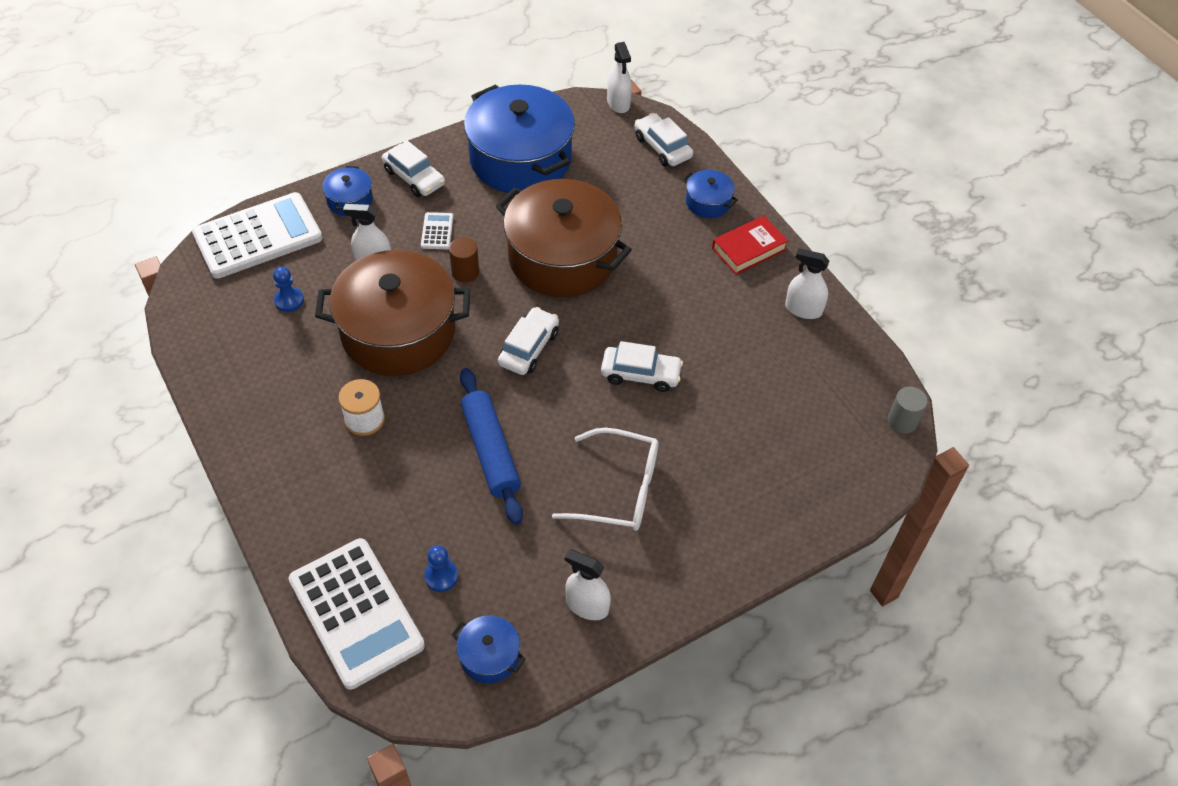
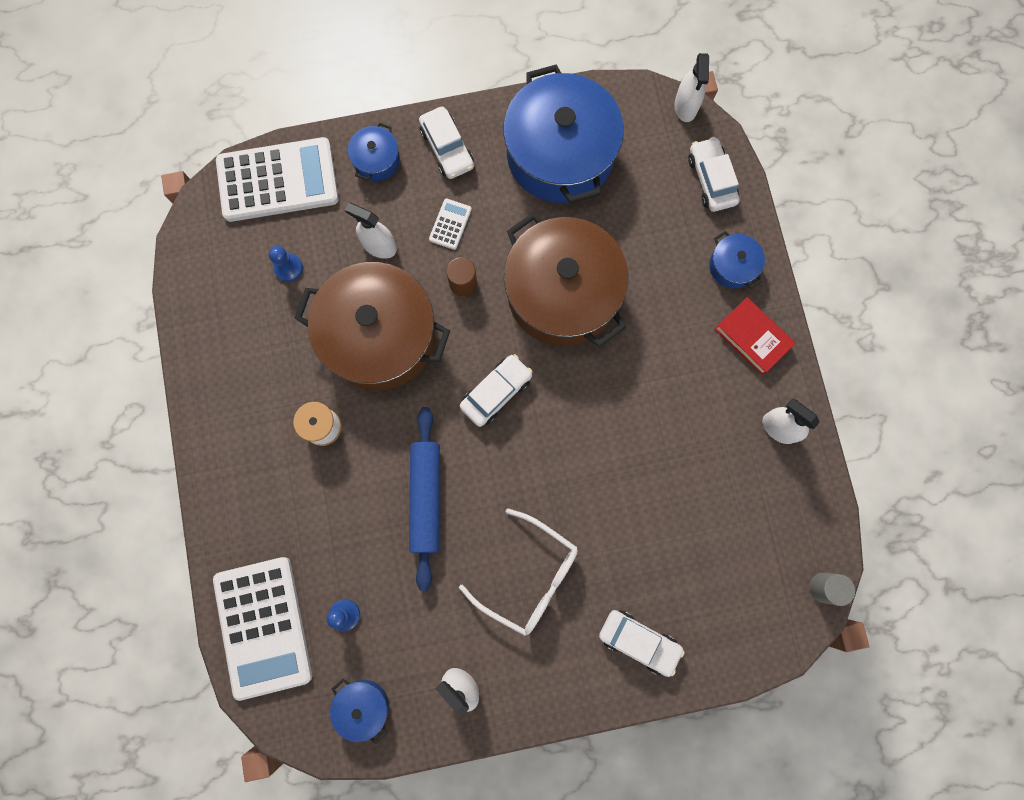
camera: 20 degrees right, 25 degrees up
(640, 374) = (592, 455): white car -> white car (639, 641)
(749, 249) = (752, 337): red book -> red book turned 60 degrees clockwise

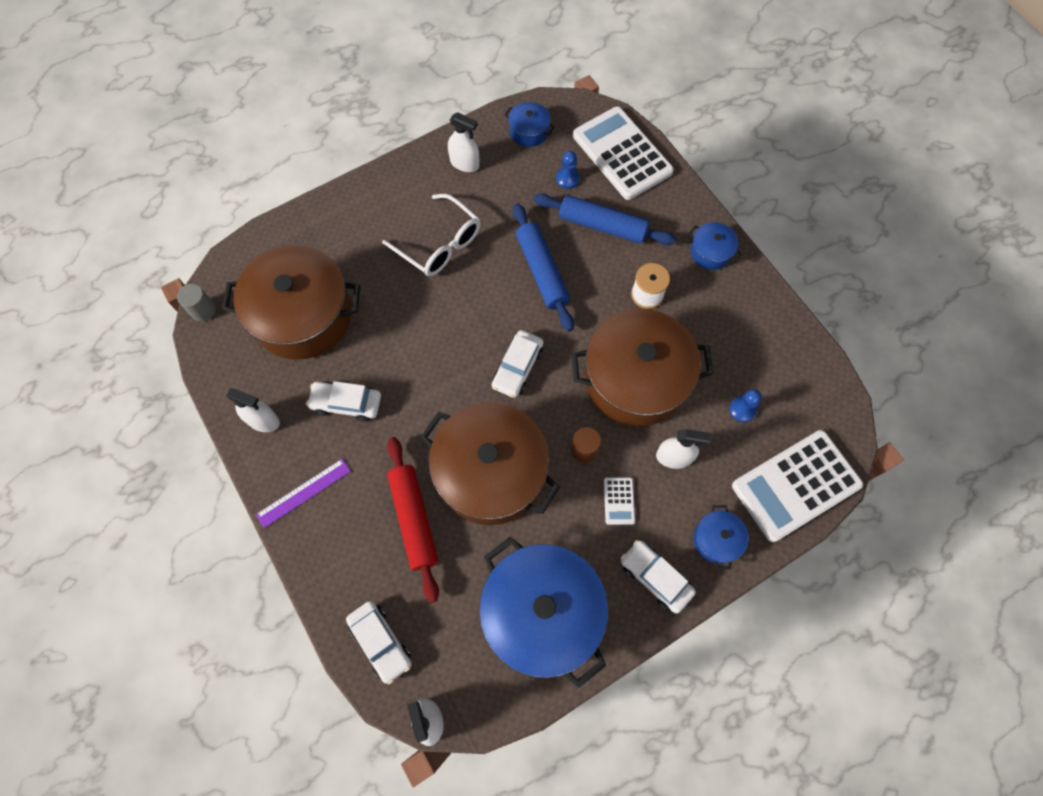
camera: 160 degrees right, 10 degrees down
(332, 533) = (602, 225): none -> blue rolling pin
(529, 577) = (440, 244): white glasses -> white glasses turned 150 degrees counterclockwise
(639, 641) = (342, 229): white car -> white car (346, 403)
(651, 274) = (413, 519): none -> red rolling pin
(711, 539) = (303, 316): none -> brown pot
(732, 266) = (338, 556): blue pot -> blue pot (710, 252)
(752, 337) = (303, 492): red book -> purple ruler

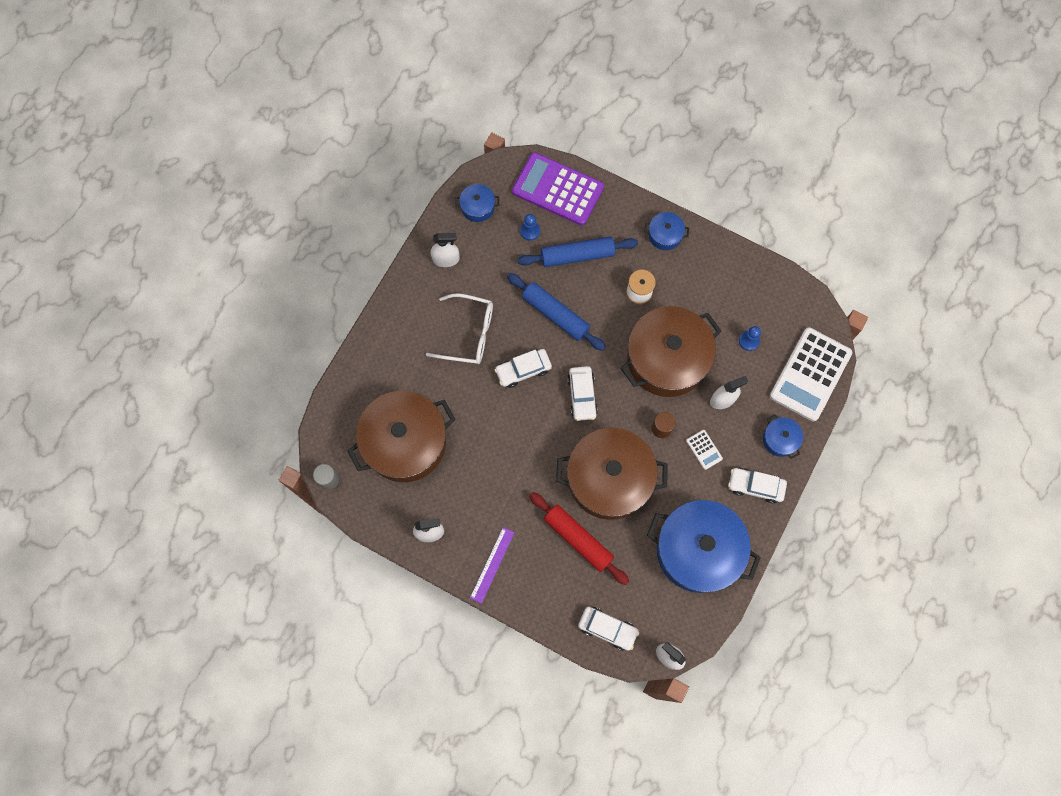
camera: 30 degrees left, 5 degrees up
(346, 403) = (480, 487): white car -> white car (523, 370)
(622, 154) = (557, 189): white calculator -> purple calculator

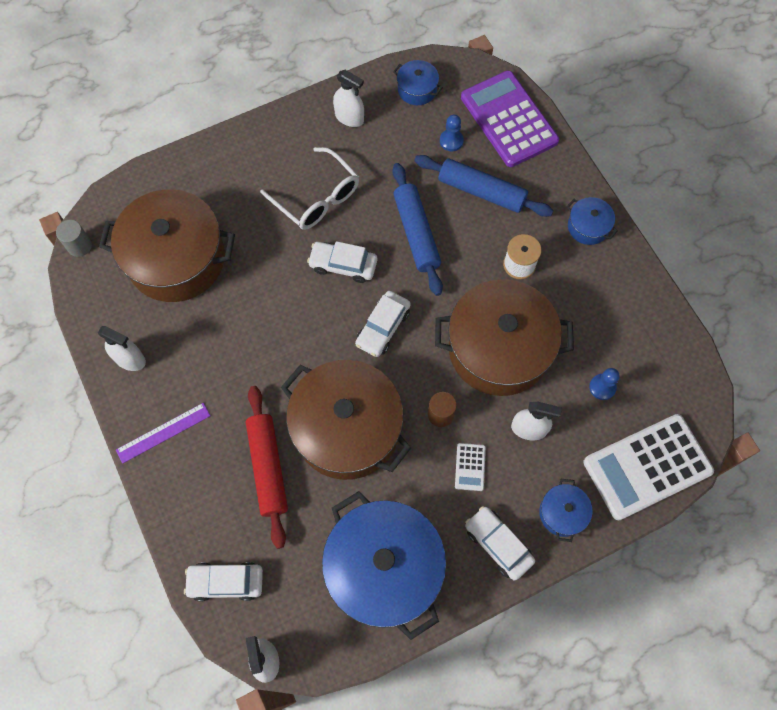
camera: 35 degrees right, 5 degrees down
(607, 628) = (226, 582): white car -> white car turned 120 degrees clockwise

